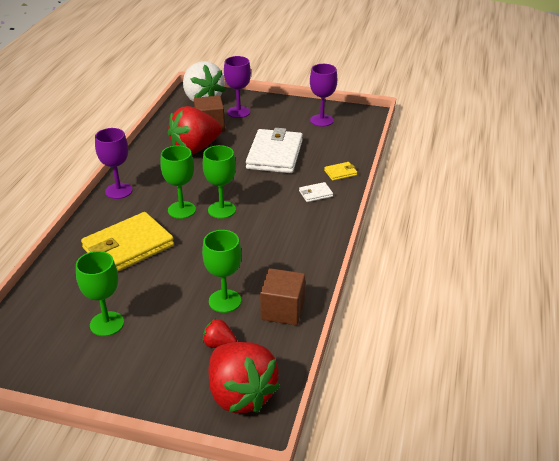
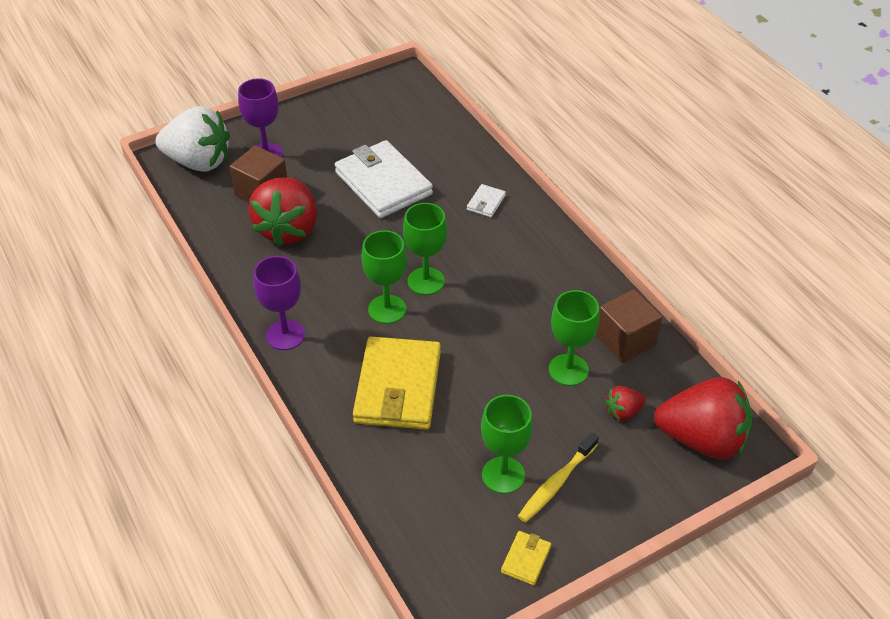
camera: 45 degrees left, 10 degrees up
(125, 349) = (556, 483): none -> yellow toothbrush
(321, 120) = (370, 112): purple goblet -> none
(340, 173) = (475, 164): yellow wallet -> yellow wallet (526, 559)

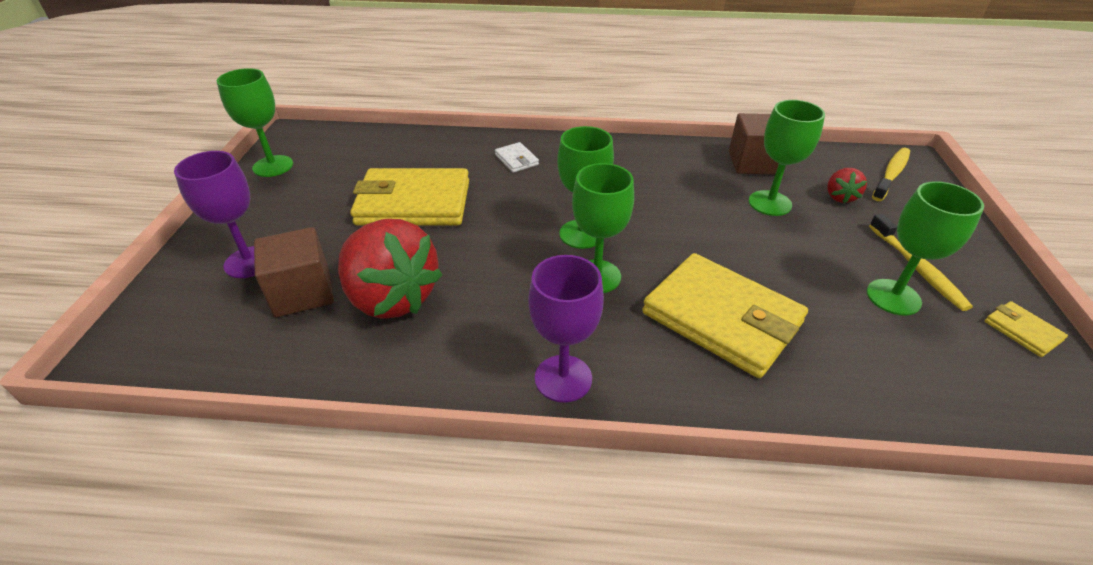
camera: 55 degrees left, 5 degrees down
(198, 162) = (170, 325): white strawberry -> none
(359, 96) = (273, 166): none -> green goblet
(383, 183) = (414, 203): white wallet -> yellow wallet
(702, 439) = (891, 174): red strawberry -> yellow toothbrush

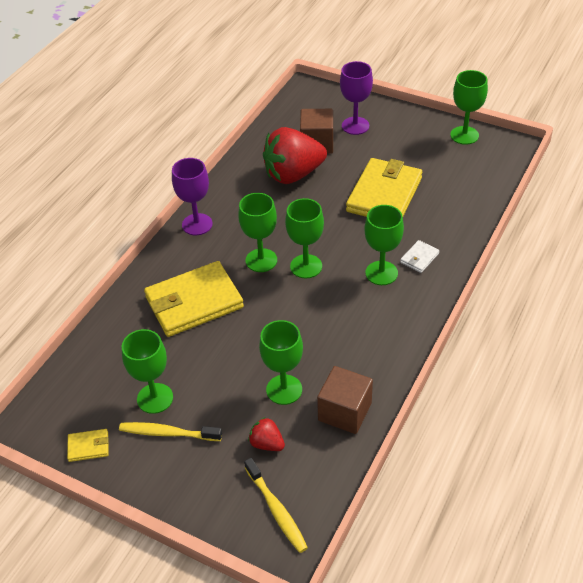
camera: 115 degrees right, 5 degrees up
(516, 160) = (419, 258): white wallet -> white wallet turned 45 degrees counterclockwise
(555, 178) = (381, 273): none -> green goblet

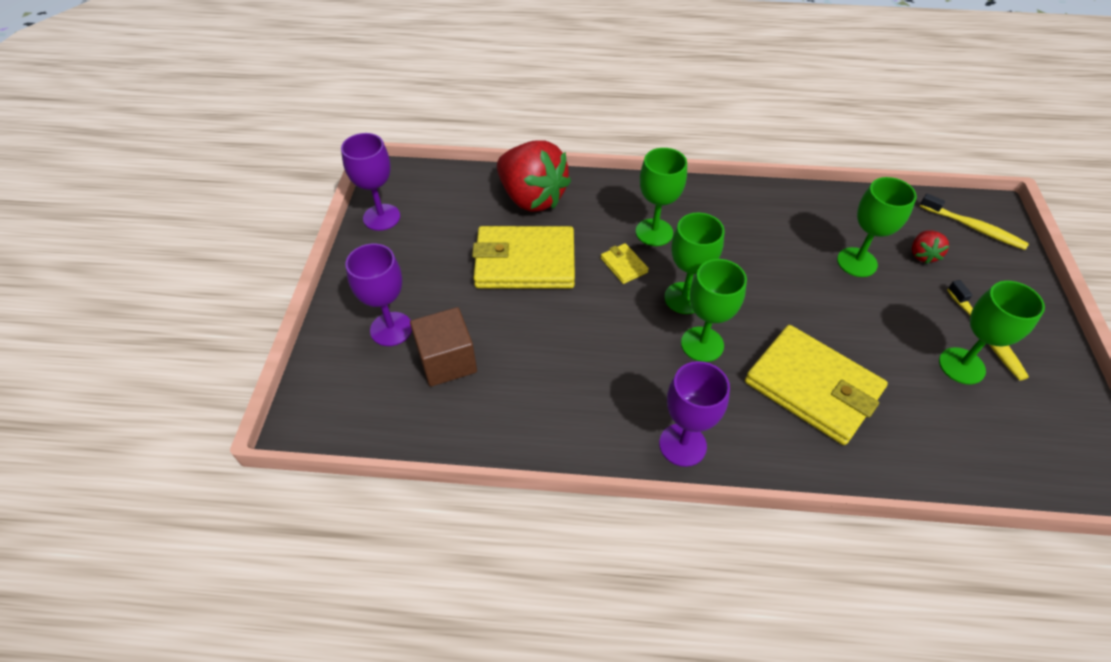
camera: 115 degrees left, 5 degrees up
(88, 447) = (1067, 400): yellow wallet -> yellow wallet (624, 265)
(276, 510) = (973, 228): yellow toothbrush -> yellow toothbrush turned 90 degrees clockwise
(293, 174) = (526, 366): red strawberry -> red strawberry (532, 198)
(344, 412) = (842, 213): brown cube -> none
(419, 258) = (614, 209): white wallet -> none
(464, 135) = (381, 217): green goblet -> purple goblet

